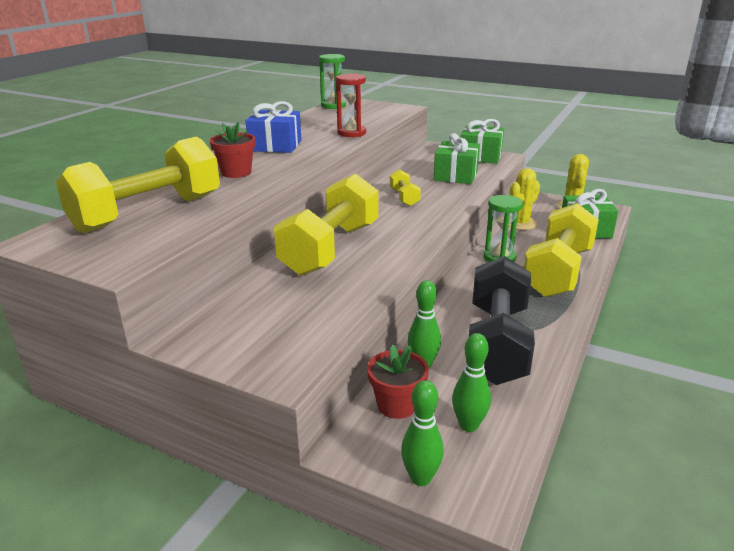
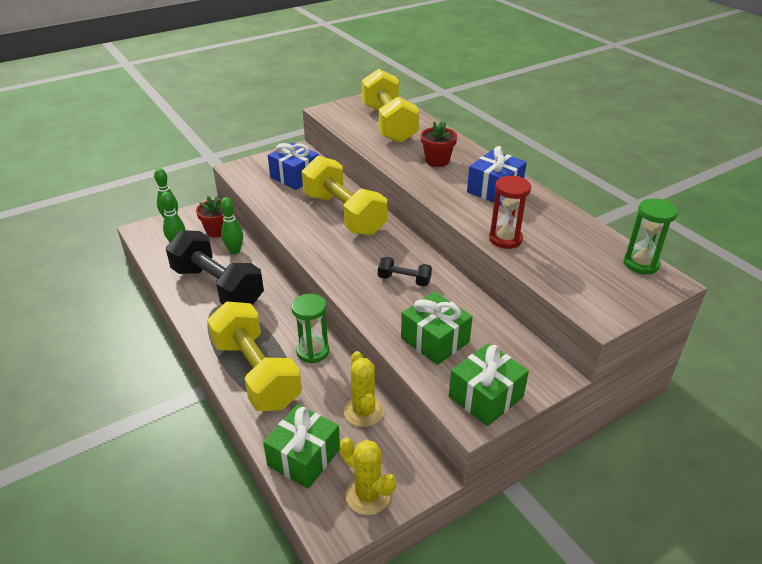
camera: 120 degrees right, 10 degrees up
(270, 309) = (295, 177): none -> blue gift
(404, 197) = (404, 280): yellow dumbbell -> black dumbbell

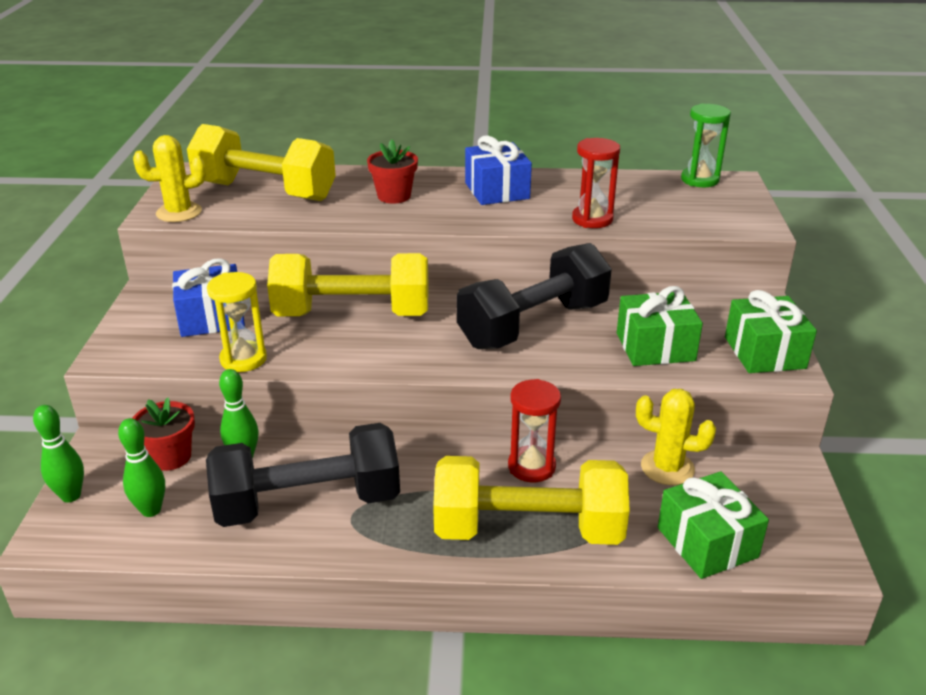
camera: 55 degrees left, 5 degrees down
(269, 203) = (243, 359): none -> yellow hourglass
(313, 351) = (531, 467): green hourglass -> red hourglass
(368, 495) = (795, 515): yellow cactus -> yellow cactus (179, 212)
(404, 280) = (533, 325): black dumbbell -> black dumbbell, size x2.25

